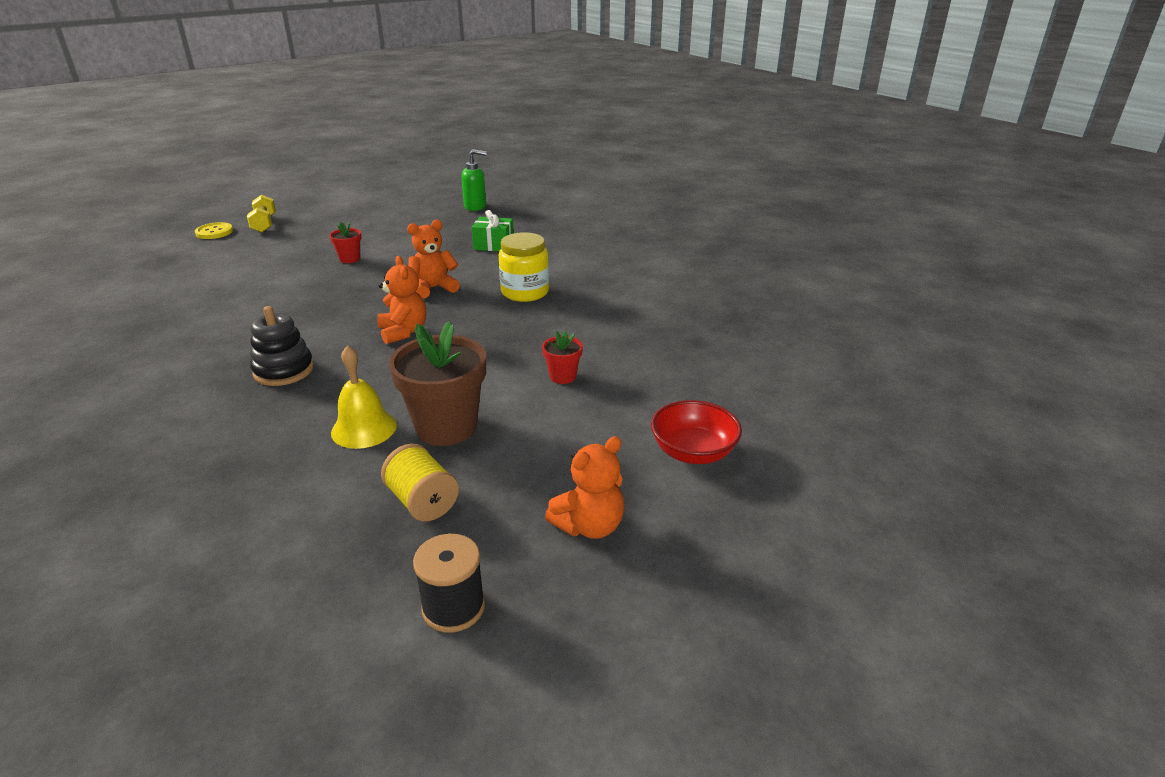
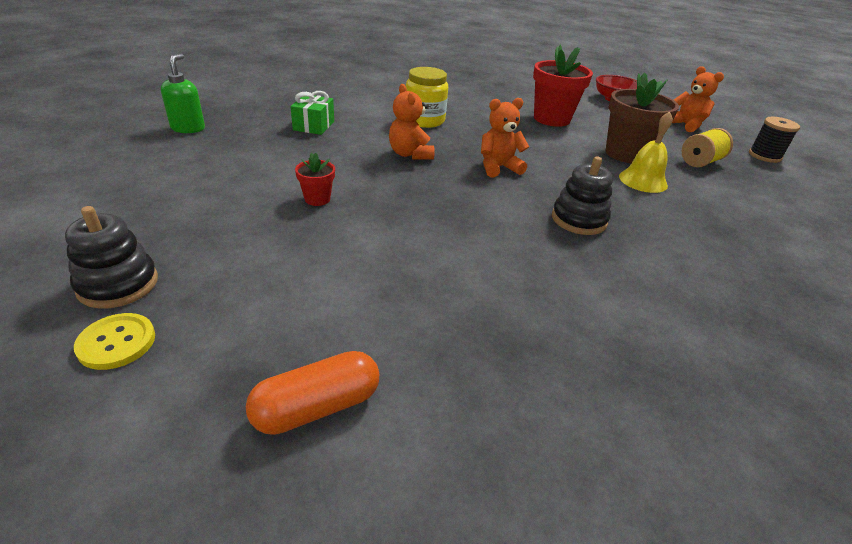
camera: 90 degrees left, 5 degrees up
(134, 278) = (317, 407): none -> orange capsule
(264, 224) = (118, 284): yellow dumbbell -> black stacking toy
(562, 376) = (551, 119): red flower pot -> red flower pot, size x2.06

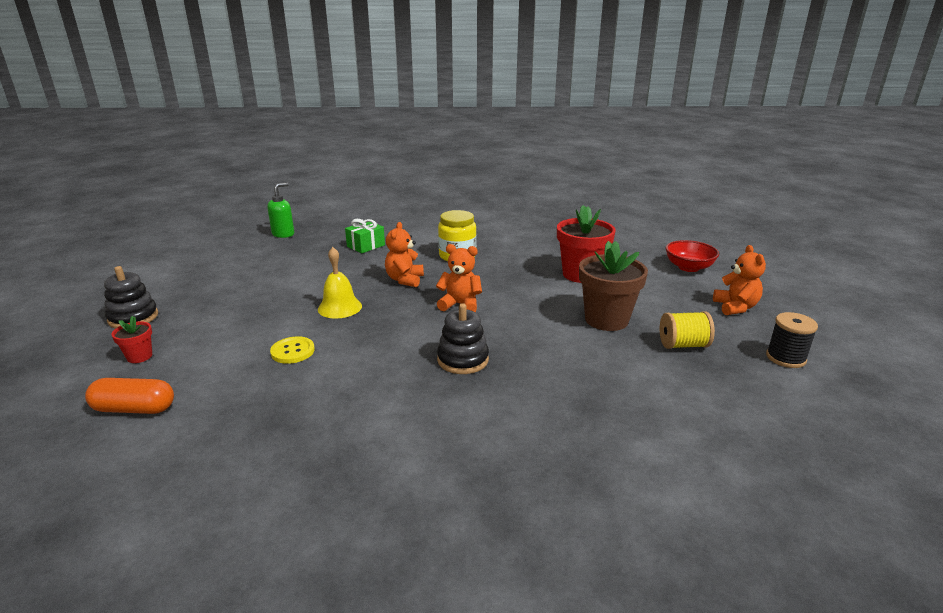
camera: 35 degrees right, 10 degrees down
(117, 342) = (97, 346): yellow button -> yellow button (292, 351)
(317, 199) = (295, 297): red flower pot -> red flower pot (139, 356)
(643, 180) = (582, 346): yellow bell -> yellow bell (339, 307)

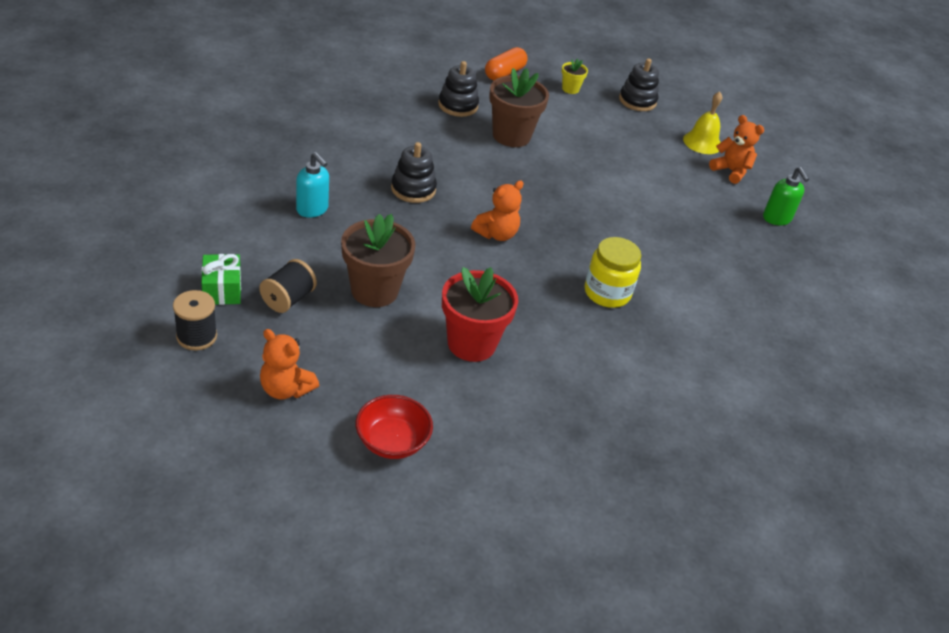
camera: 120 degrees right, 15 degrees up
(139, 356) = (570, 89): red flower pot -> yellow flower pot
(262, 405) = (458, 105): none -> black stacking toy
(292, 351) = (511, 136): yellow button -> brown flower pot
(339, 307) = (560, 179): yellow bell -> yellow bell (702, 142)
(366, 246) = (693, 251): green gift -> green gift (222, 290)
(405, 280) = (580, 232): orange teddy bear -> orange teddy bear (731, 171)
(580, 392) = (312, 209): none -> turquoise soap dispenser
(683, 345) = (288, 299): yellow spool -> black spool

